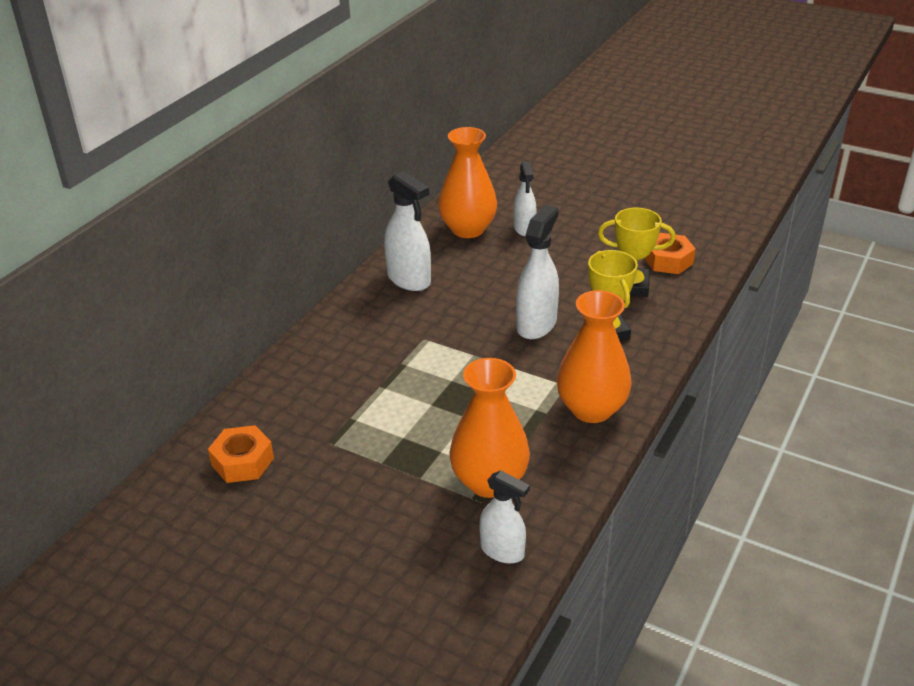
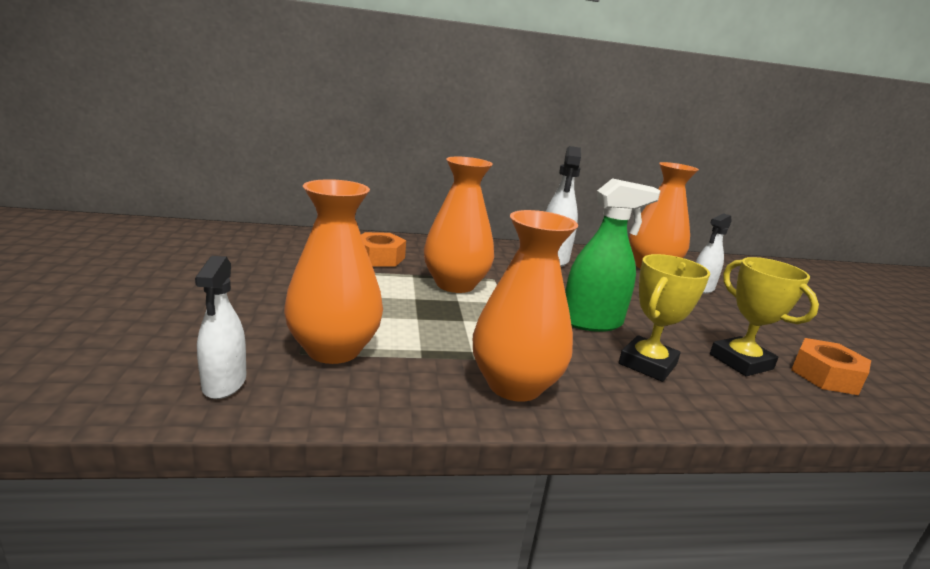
camera: 50 degrees right, 15 degrees down
(242, 462) = (272, 247): orange nut -> orange nut (379, 258)
(421, 368) = (455, 284): none -> orange vase
(536, 324) = (592, 322): white spray bottle -> green spray bottle

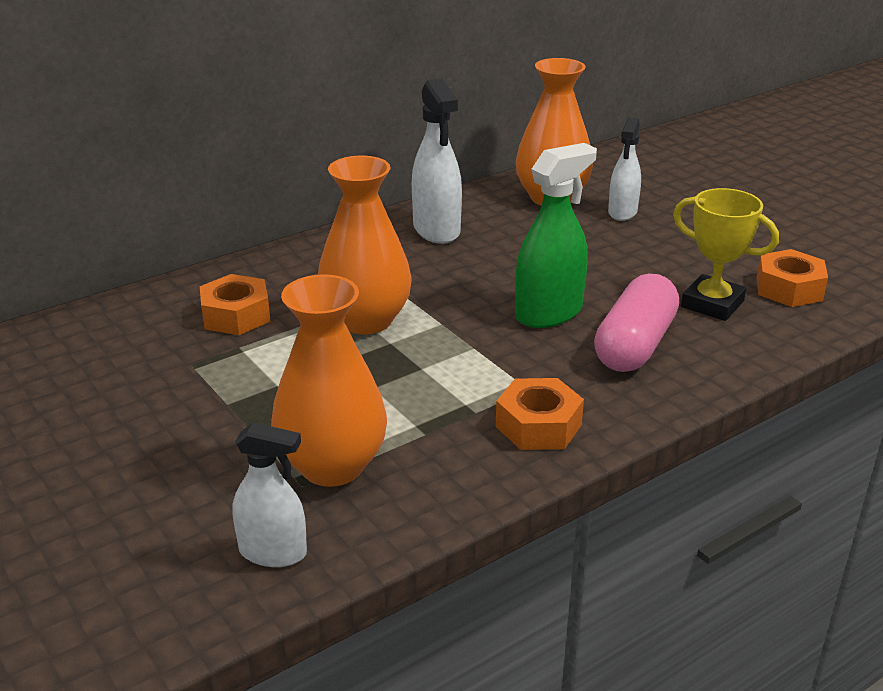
camera: 25 degrees left, 10 degrees up
(224, 383) = (273, 552): white spray bottle -> white spray bottle turned 45 degrees counterclockwise
(514, 385) = (538, 425): orange vase -> orange nut
(647, 364) = (635, 345): yellow trophy -> pink capsule

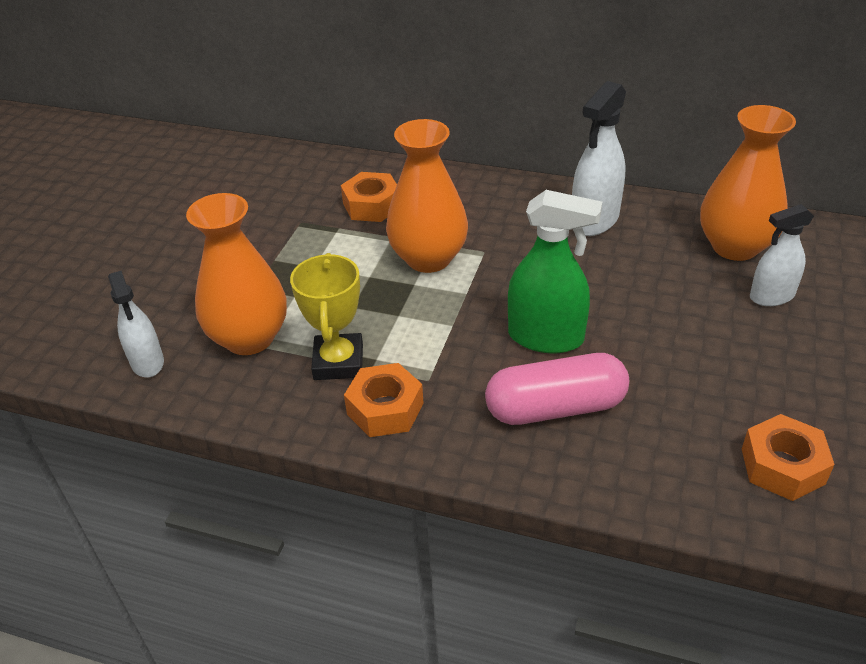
camera: 55 degrees right, 10 degrees up
(712, 304) = (683, 425): yellow trophy -> yellow trophy (338, 362)

